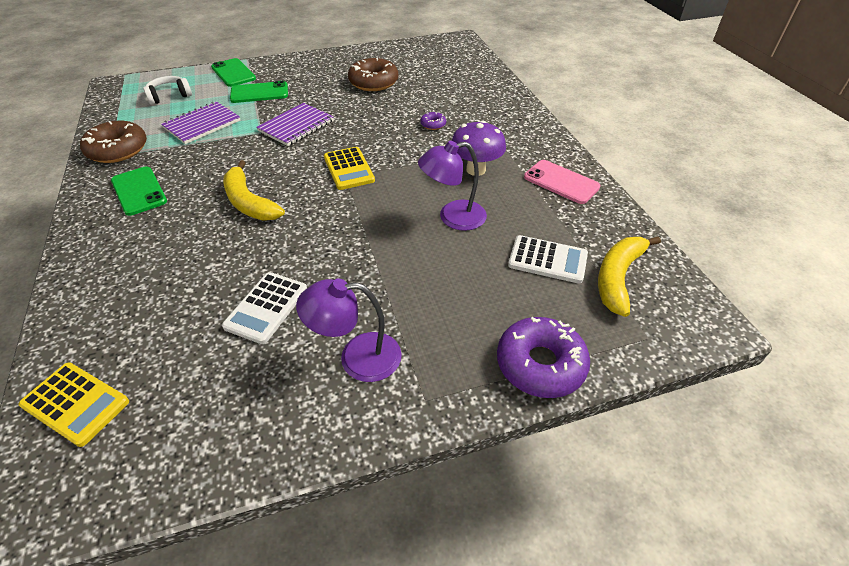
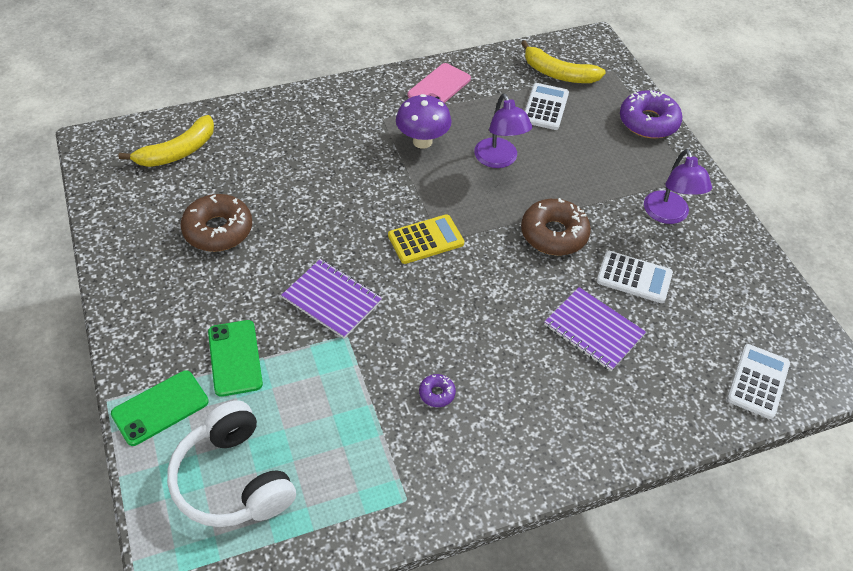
camera: 95 degrees left, 5 degrees up
(75, 403) = (758, 381): yellow calculator -> white calculator
(118, 150) = (391, 496): brown donut -> brown donut (554, 234)
(139, 191) = (483, 435): green phone -> none
(169, 96) = (233, 479): white headphones -> white headphones, size x1.75
(202, 124) = (324, 409): purple notebook -> purple notebook (593, 330)
(249, 202) = (493, 318): yellow banana -> yellow banana (178, 151)
(433, 124) = (333, 172): purple donut -> purple donut (437, 393)

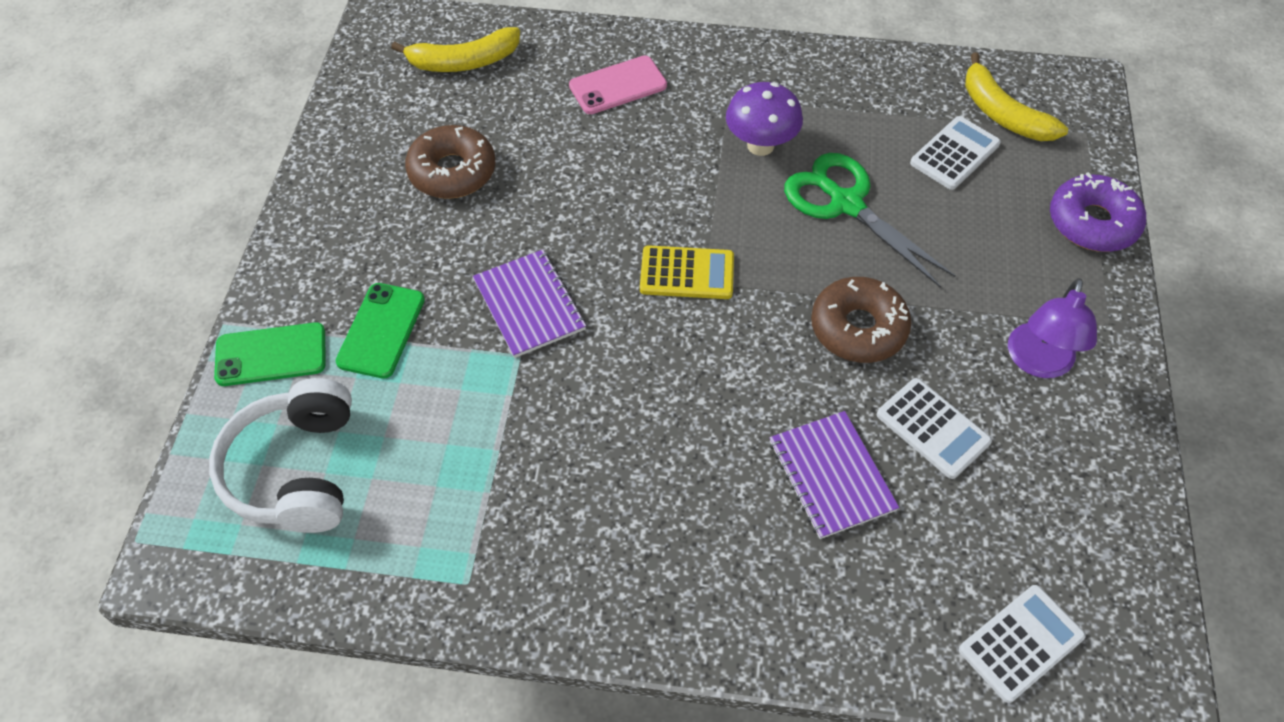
camera: 30 degrees right, 5 degrees up
(437, 393) = (582, 471): purple donut -> none
(439, 87) = (826, 81): pink phone -> pink phone (618, 86)
(499, 160) = (846, 204): purple lamp -> green scissors

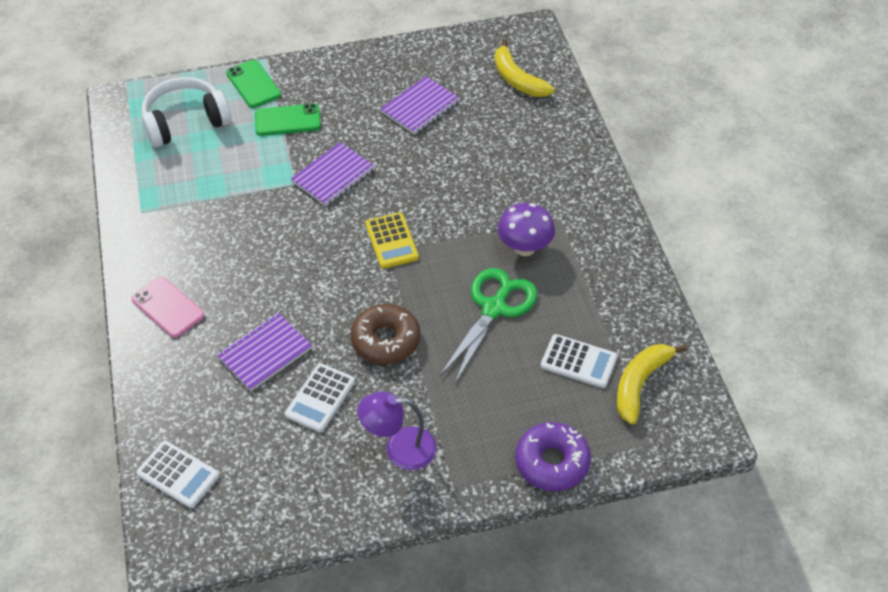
camera: 70 degrees right, 5 degrees down
(452, 172) = (420, 107): brown donut -> purple notebook
(618, 86) = (539, 159): pink phone -> pink phone (168, 307)

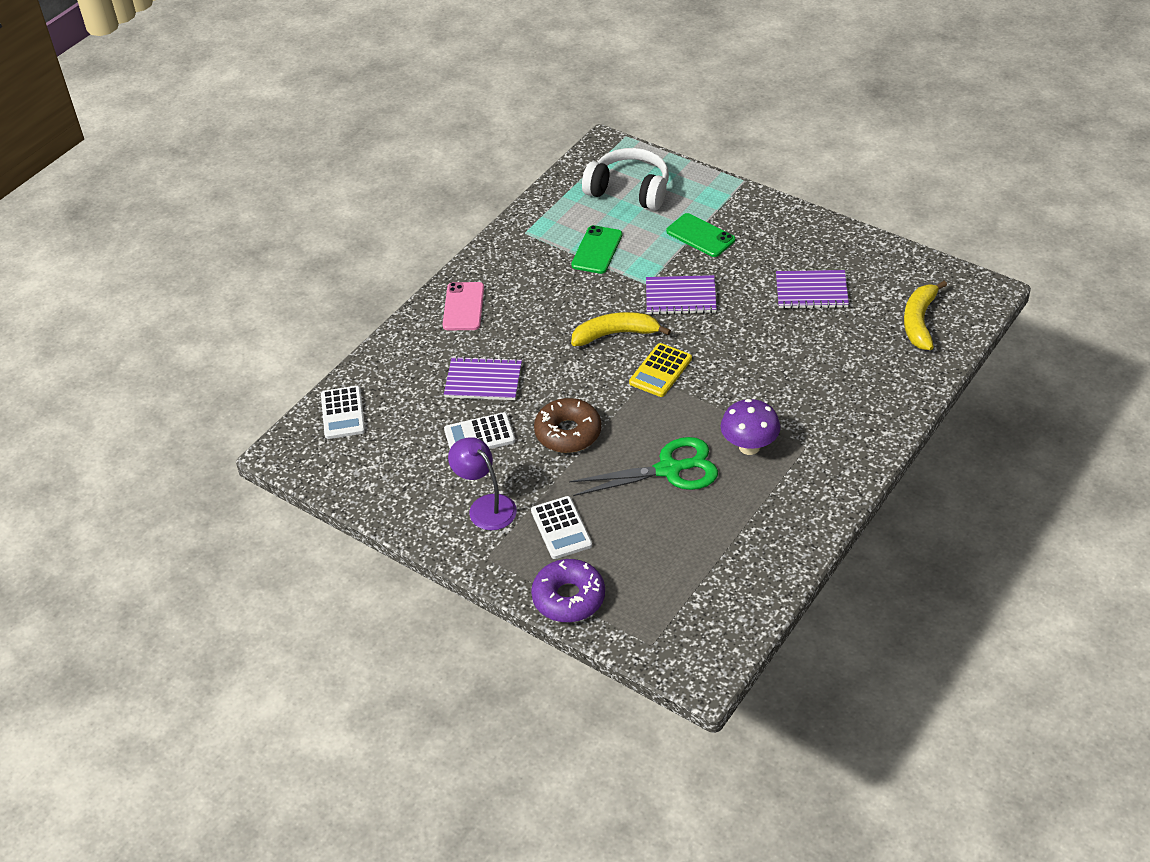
camera: 50 degrees right, 5 degrees down
(253, 84) = (710, 193): green phone -> green phone (597, 250)
(578, 361) = (678, 551): white calculator -> white calculator (561, 528)
(640, 384) = (701, 602): yellow banana -> yellow banana (615, 334)

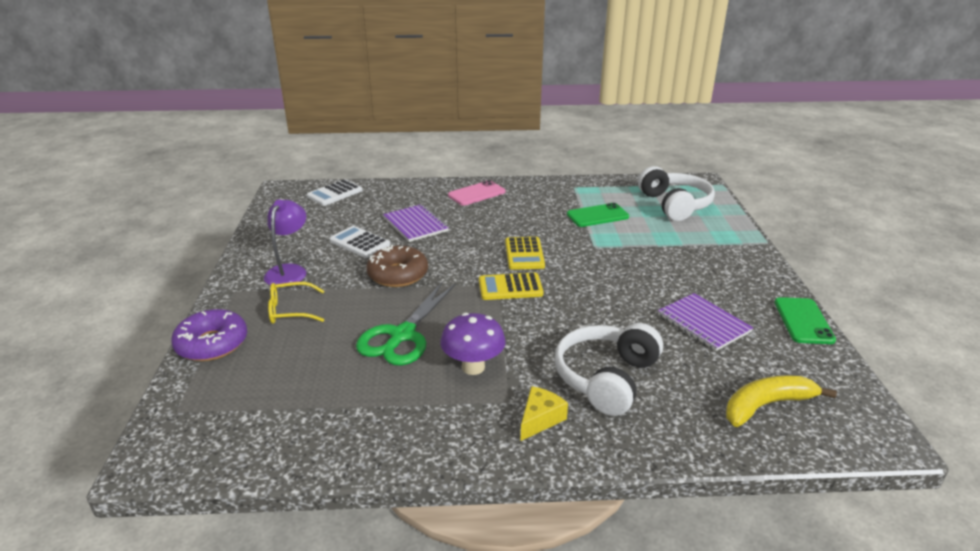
camera: 50 degrees right, 15 degrees down
(561, 528) = (290, 310): white calculator -> yellow glasses
(615, 334) = (524, 254): yellow banana -> yellow calculator
(669, 470) = (402, 335): green scissors -> green scissors turned 75 degrees clockwise
(680, 297) = (602, 265): purple notebook -> none
(700, 236) = (678, 248): green phone -> green phone (803, 321)
(826, 381) = (606, 378): none -> white headphones
(838, 440) = (540, 419): none -> yellow cheese

